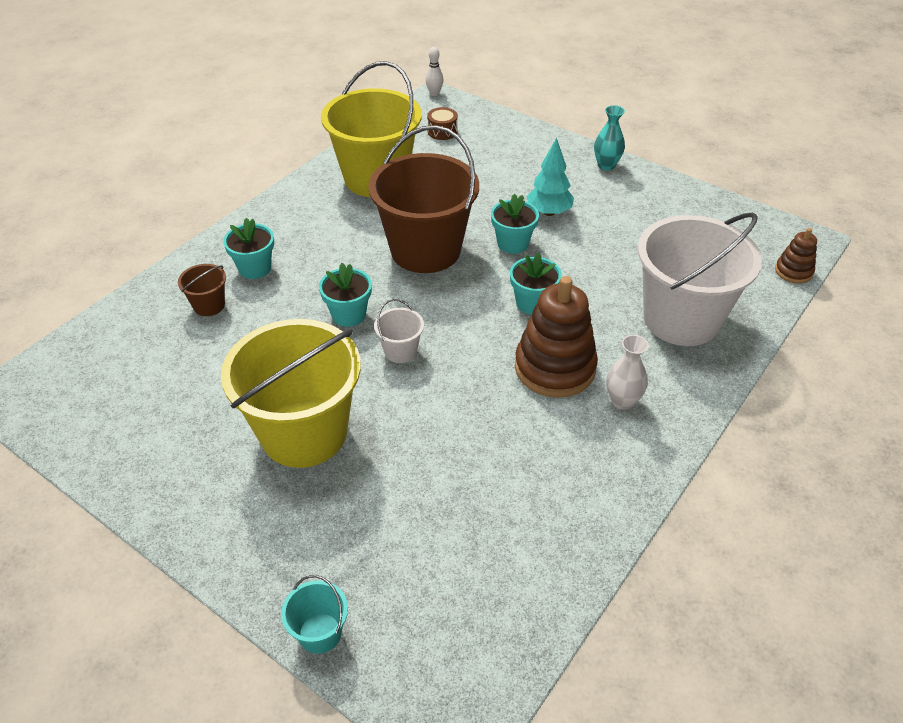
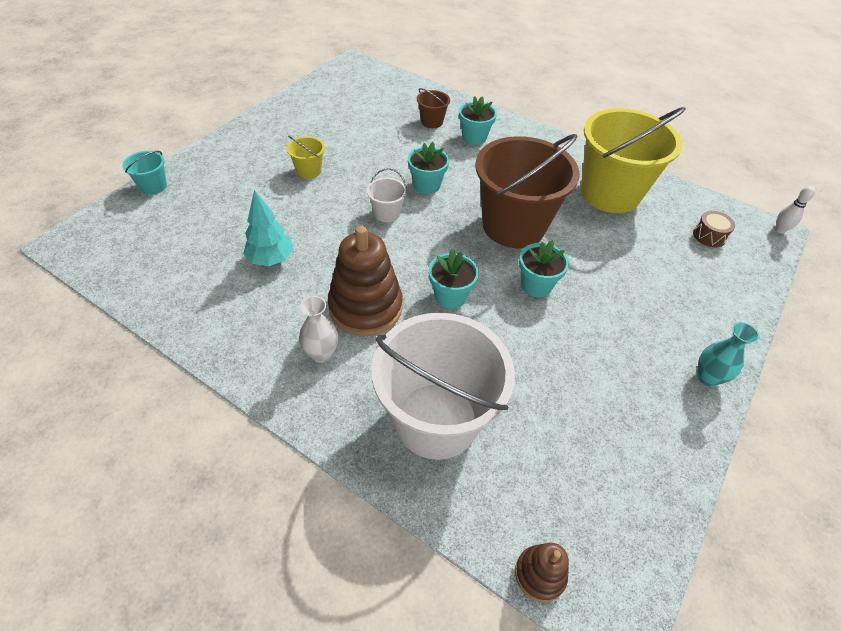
camera: 85 degrees right, 5 degrees up
(304, 433) = (309, 171): yellow bucket -> yellow bucket, size x0.42
(549, 212) = (595, 316): turquoise tree -> turquoise tree (271, 259)

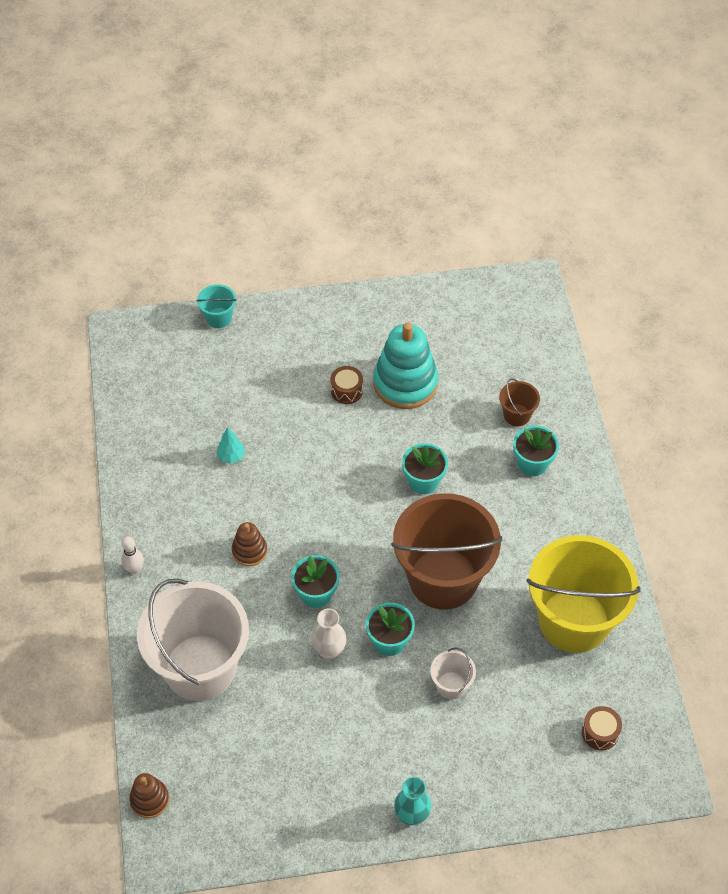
camera: 50 degrees right, 5 degrees up
(271, 259) = (231, 456): turquoise tree -> turquoise tree, size x0.62
(309, 171) = (346, 390): yellow bucket -> brown drum
(321, 354) = (184, 560): white vase -> white vase (329, 650)
(343, 145) = (405, 383): none -> turquoise stacking toy
(365, 307) = (249, 551): brown stacking toy -> brown stacking toy, size x0.51
(387, 213) = (358, 483): white bucket -> white bucket (451, 685)
(780, 230) = (679, 787): white bowling pin -> white bowling pin (134, 569)

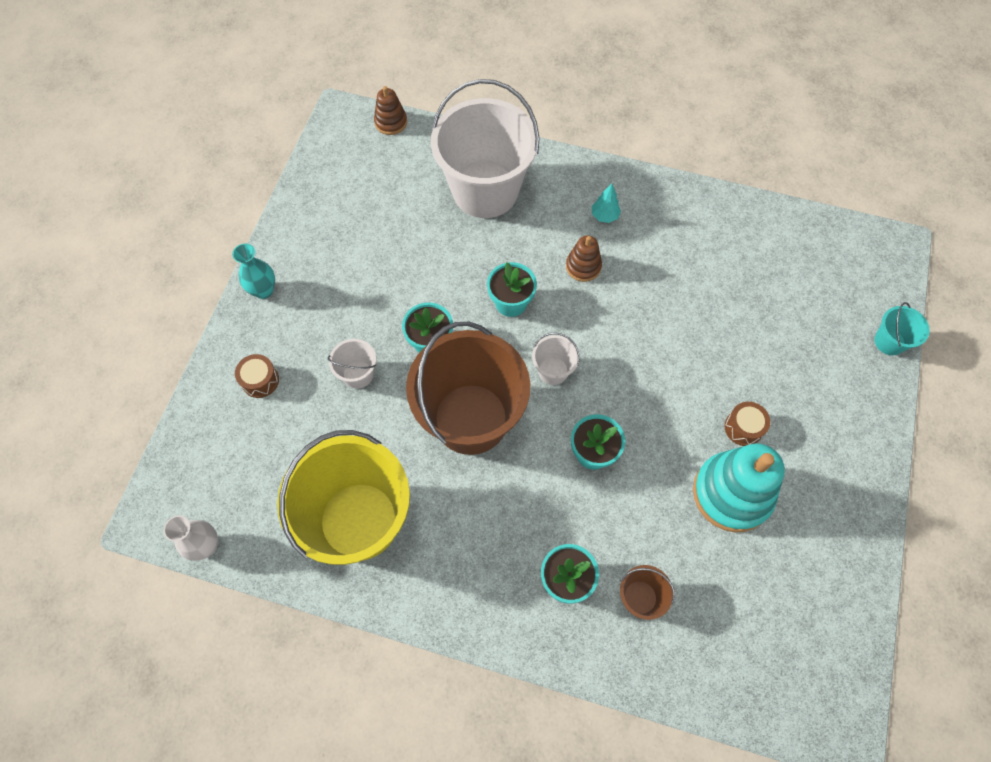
camera: 115 degrees right, 10 degrees up
(134, 569) = (606, 175): white bowling pin -> none
(231, 456) = (699, 289): turquoise tree -> turquoise tree (604, 216)
(329, 650) = (448, 290): white vase -> white vase (206, 546)
(366, 535) = (553, 371): none -> white bucket
(600, 732) = (235, 482): brown drum -> brown drum (260, 380)

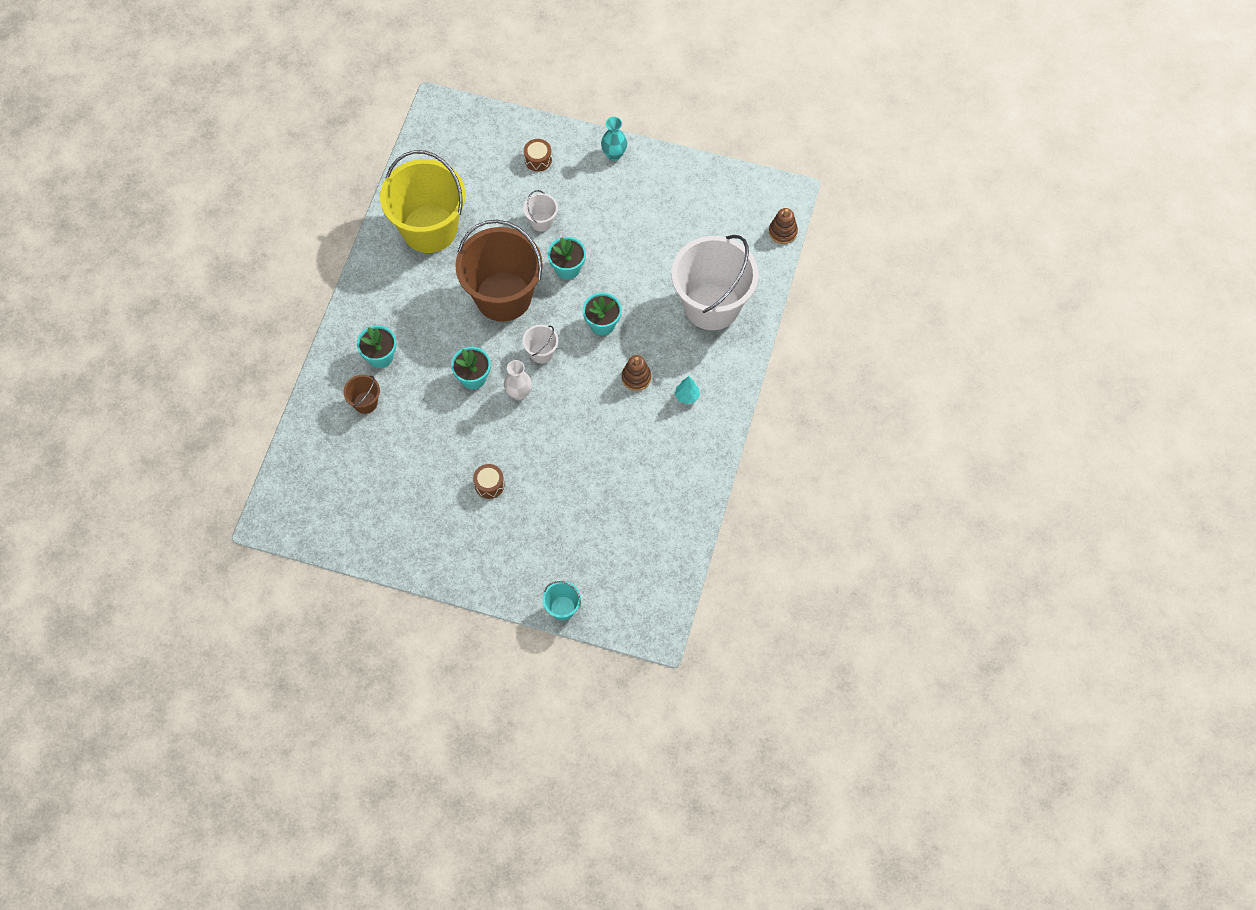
camera: 90 degrees right, 0 degrees up
(206, 546) = (417, 141): white vase -> white vase (519, 393)
(732, 493) = (437, 470): turquoise stacking toy -> none

